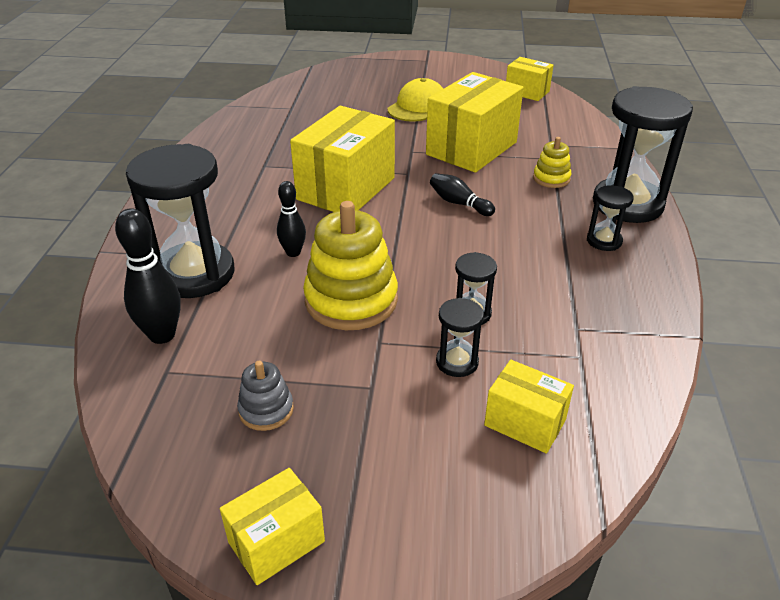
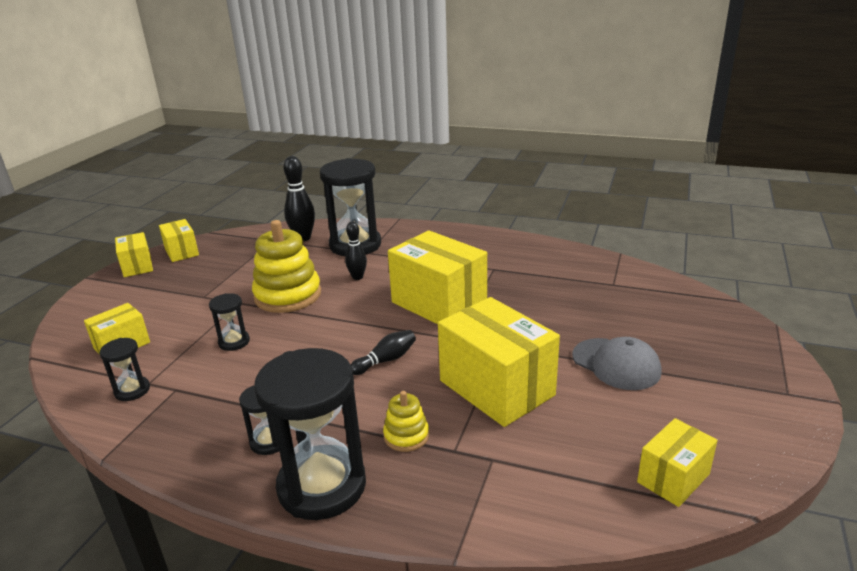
camera: 105 degrees right, 10 degrees down
(209, 491) = (181, 252): none -> yellow box
(266, 410) = (218, 265): grey stacking toy -> none
(418, 106) = (616, 364): yellow cap -> grey cap
(457, 362) = (194, 328): black hourglass -> black hourglass (132, 390)

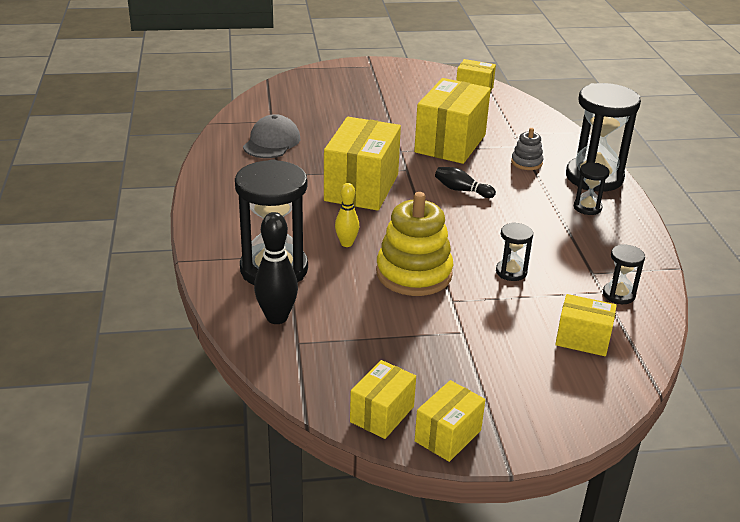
camera: 120 degrees left, 5 degrees up
(357, 277) = (346, 243): black bowling pin -> yellow bowling pin
(406, 436) = (526, 162): yellow stacking toy -> grey stacking toy
(616, 364) = (386, 110): grey cap -> grey cap (272, 142)

